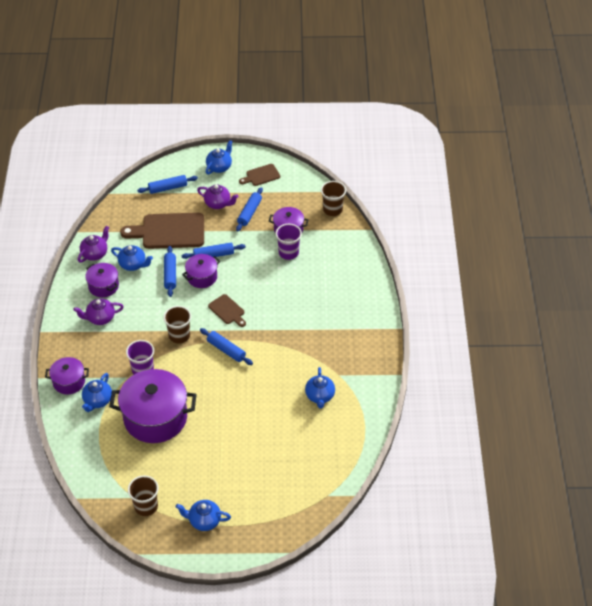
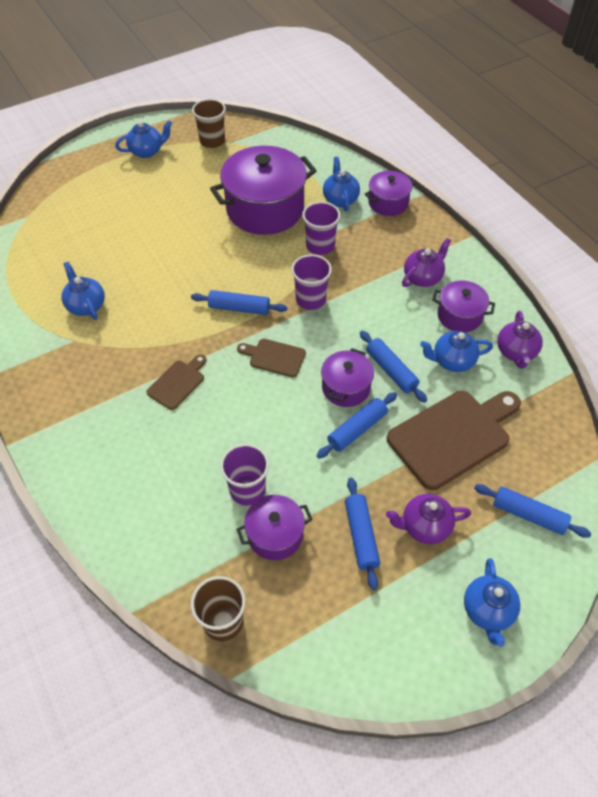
camera: 150 degrees right, 5 degrees up
(168, 188) = (528, 515): blue rolling pin -> blue rolling pin turned 75 degrees clockwise
(179, 335) = (310, 299): brown cup -> purple cup
(261, 175) = (401, 633): brown cutting board -> brown cutting board (178, 383)

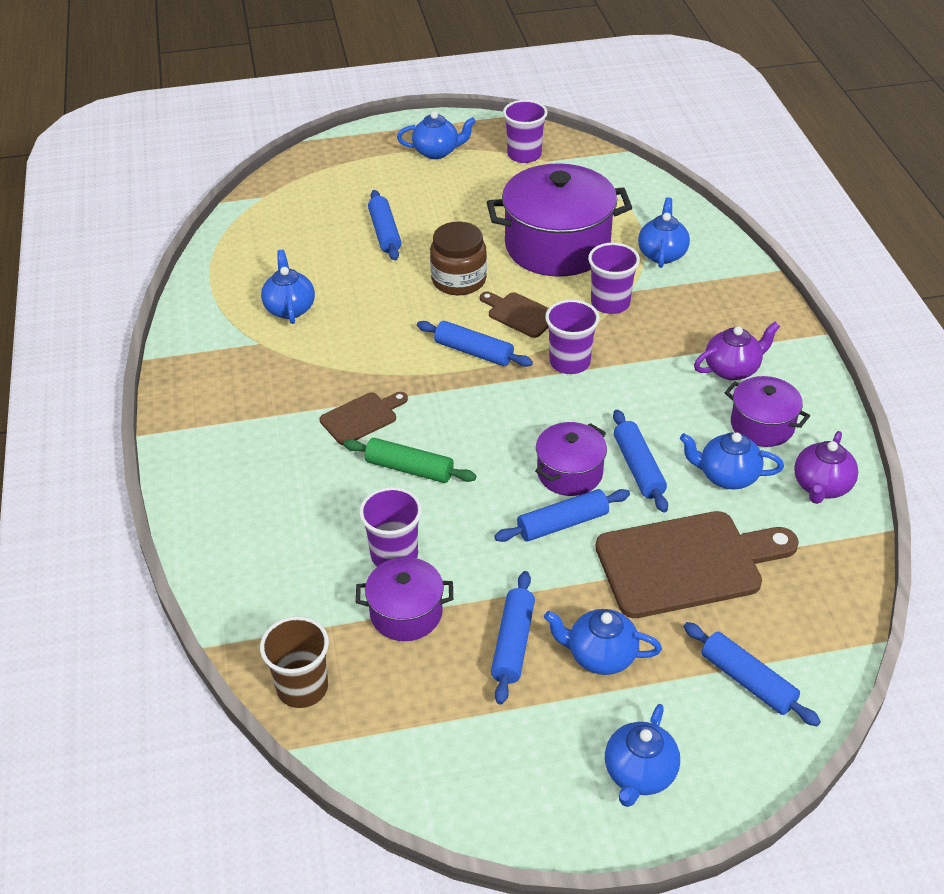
camera: 20 degrees right, 10 degrees down
(134, 226) = (385, 232): none -> blue rolling pin
(205, 252) = (459, 280): none -> brown jar
(212, 141) = (524, 155): brown cup -> purple cup
(230, 416) = (409, 469): none -> green rolling pin
(274, 357) = (493, 417): brown cutting board -> brown cutting board (520, 314)
(388, 203) = (725, 271): purple pot -> none
(424, 526) = (600, 655): purple teapot -> blue teapot

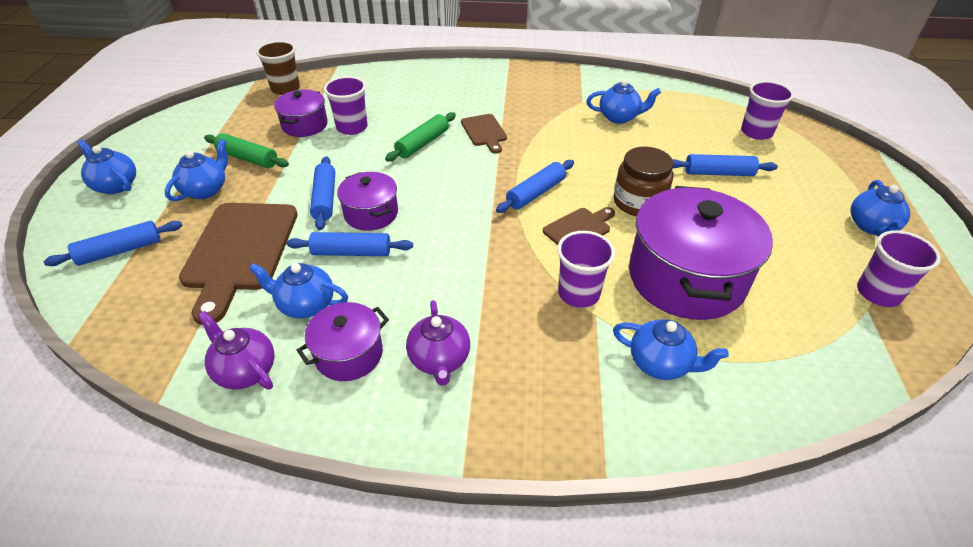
camera: 105 degrees right, 0 degrees up
(513, 643) = (248, 158): blue rolling pin -> green rolling pin
(569, 362) = (500, 244): purple cup -> purple cup (756, 132)
(727, 476) = (305, 305): blue teapot -> blue teapot turned 105 degrees counterclockwise

